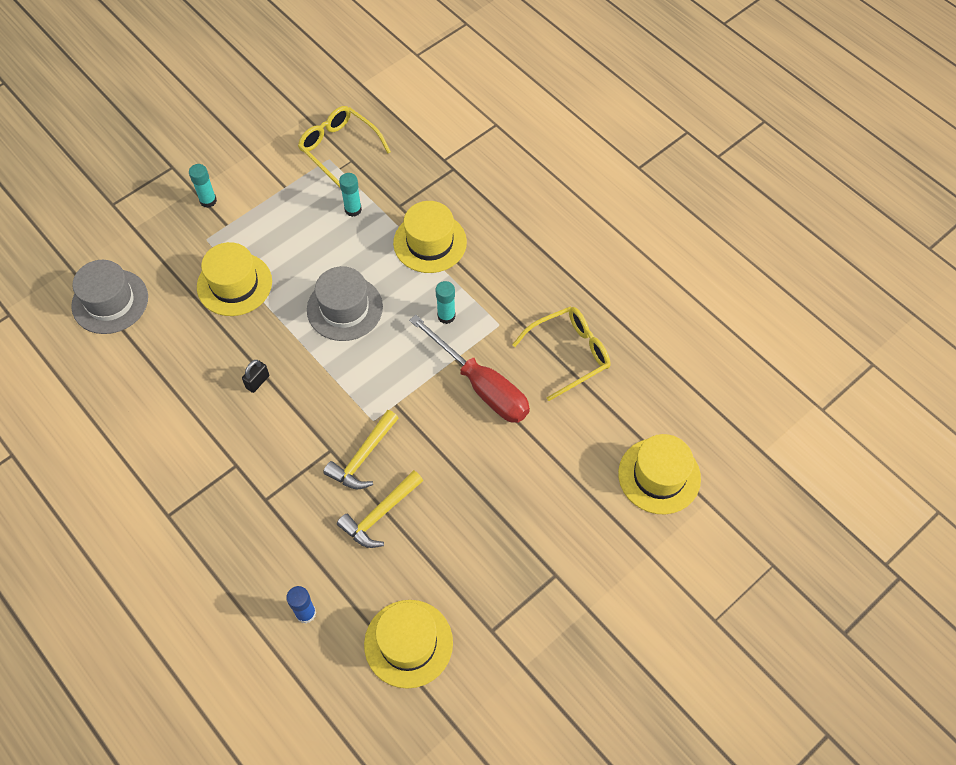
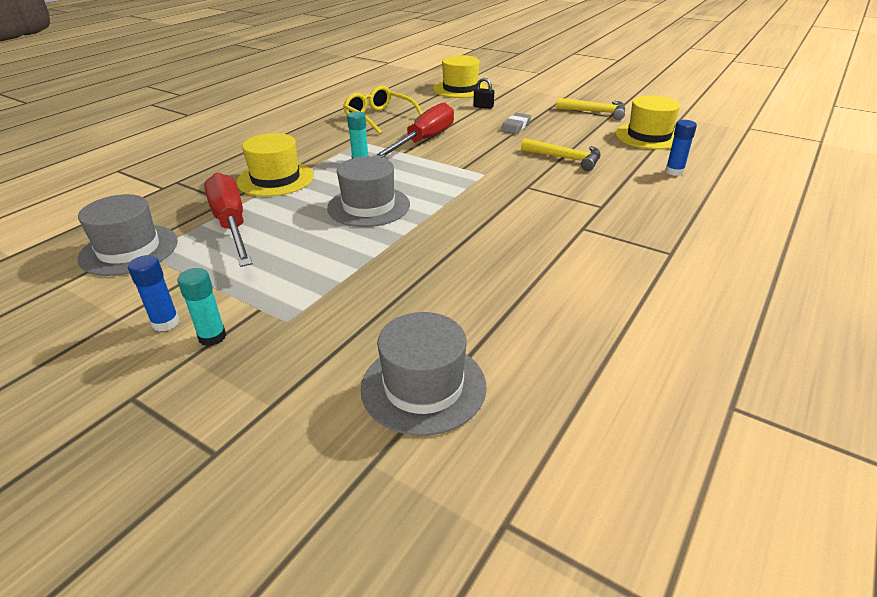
camera: 105 degrees left, 25 degrees down
(234, 284) = (357, 279): yellow hat -> none
(235, 177) = (165, 323): none -> blue glue stick
(257, 382) = (482, 236): black padlock -> black padlock (483, 107)
(339, 149) = (129, 250): yellow glasses -> grey hat
(353, 209) = (232, 224): turquoise glue stick -> red screwdriver
(363, 457) = (522, 172): yellow hammer -> yellow hammer (596, 112)
(491, 497) = (516, 127): none -> grey eraser

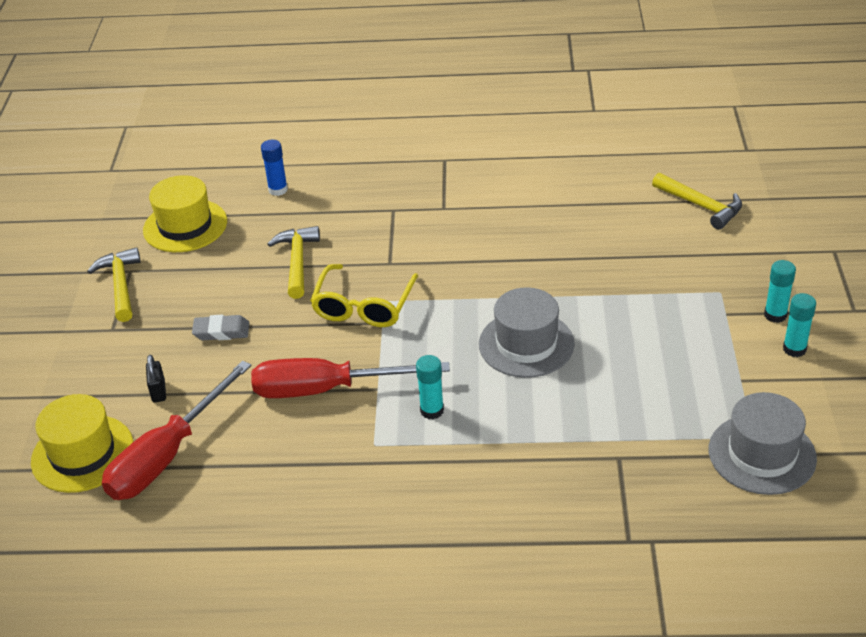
camera: 120 degrees left, 5 degrees up
(165, 323) = (794, 349): blue glue stick -> turquoise glue stick
(232, 224) = (652, 416): red screwdriver -> red screwdriver (167, 455)
(275, 179) = (539, 453): yellow hat -> none
(379, 118) = (275, 476): yellow glasses -> yellow glasses (363, 306)
(423, 386) = (701, 206): grey hat -> yellow hammer

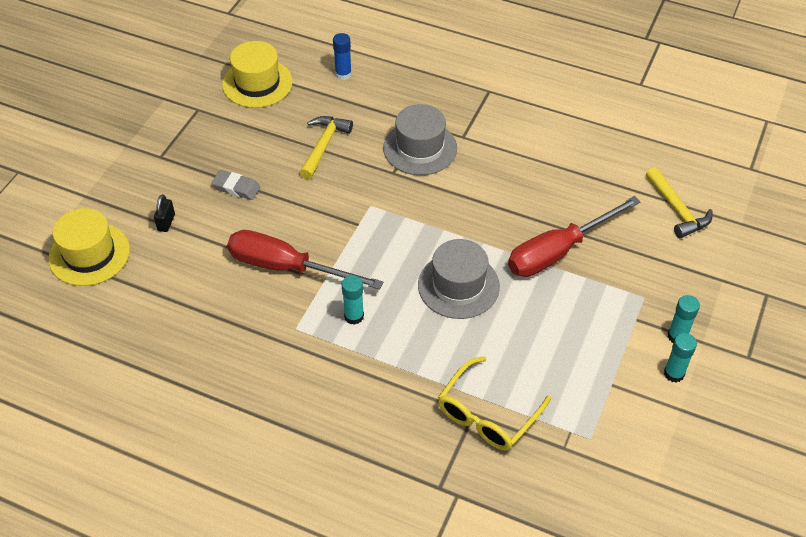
camera: 20 degrees right, 10 degrees up
(121, 285) = (185, 119): yellow hammer -> none
(167, 455) = (146, 278): red screwdriver -> red screwdriver (558, 251)
(363, 306) = (352, 204): yellow glasses -> yellow glasses (487, 414)
(762, 454) = (588, 457): grey hat -> grey hat (420, 148)

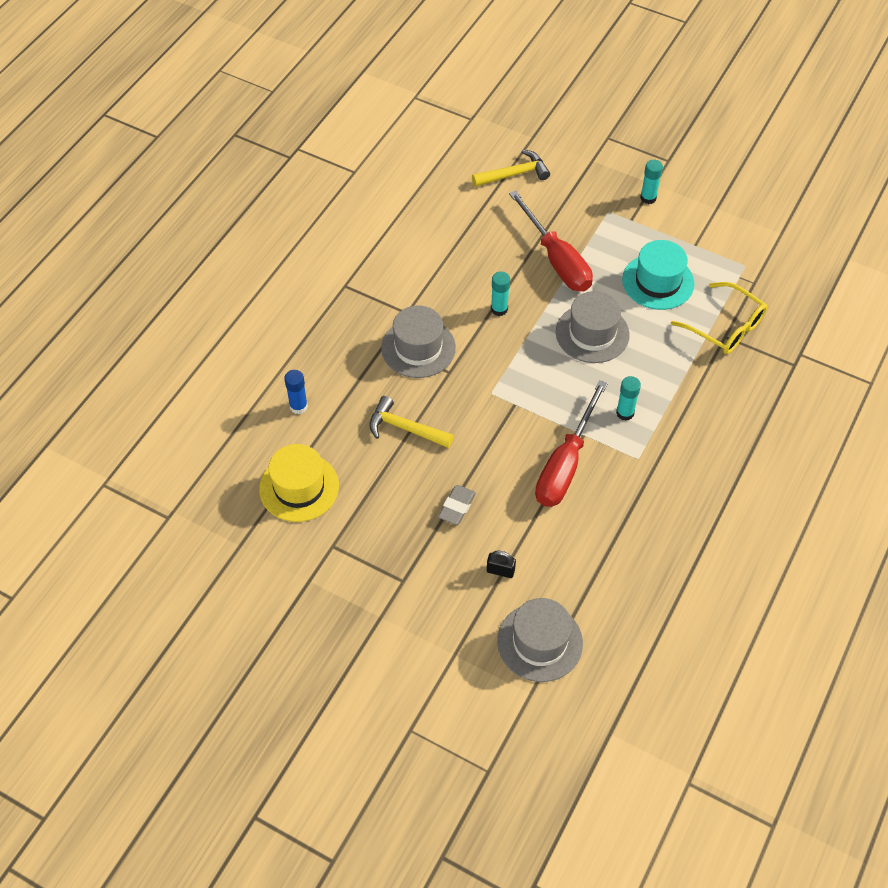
camera: 85 degrees left, 5 degrees up
(89, 254) = (540, 642): yellow hat -> grey hat
(545, 346) = (658, 282): none -> turquoise hat
(674, 373) = (684, 206): turquoise glue stick -> turquoise glue stick (499, 309)

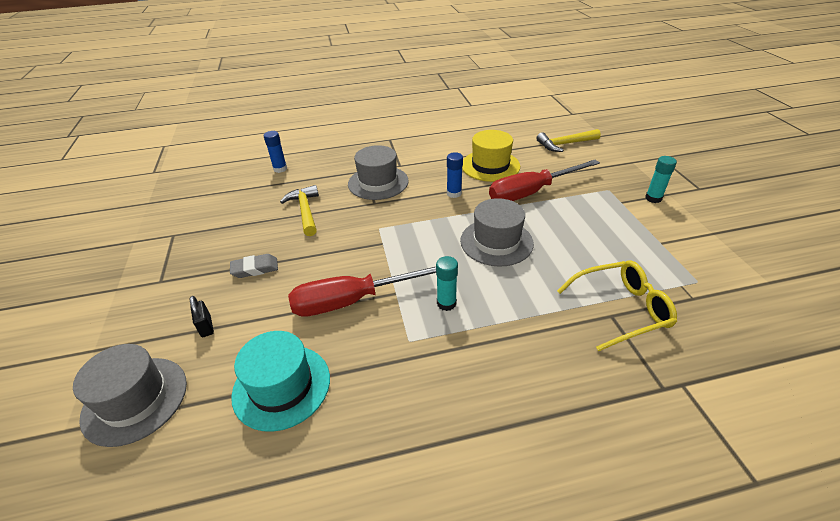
camera: 50 degrees right, 15 degrees down
(299, 487) = (214, 199): yellow hat -> yellow hat (490, 166)
(499, 309) = (454, 193): turquoise glue stick -> blue glue stick
(514, 174) = (564, 144): yellow hammer -> yellow hammer turned 135 degrees clockwise
(556, 259) = (531, 192): red screwdriver -> red screwdriver turned 45 degrees clockwise
(658, 282) = (595, 245): turquoise hat -> turquoise hat (281, 386)
(725, 327) = (620, 309): yellow glasses -> yellow glasses turned 105 degrees counterclockwise

